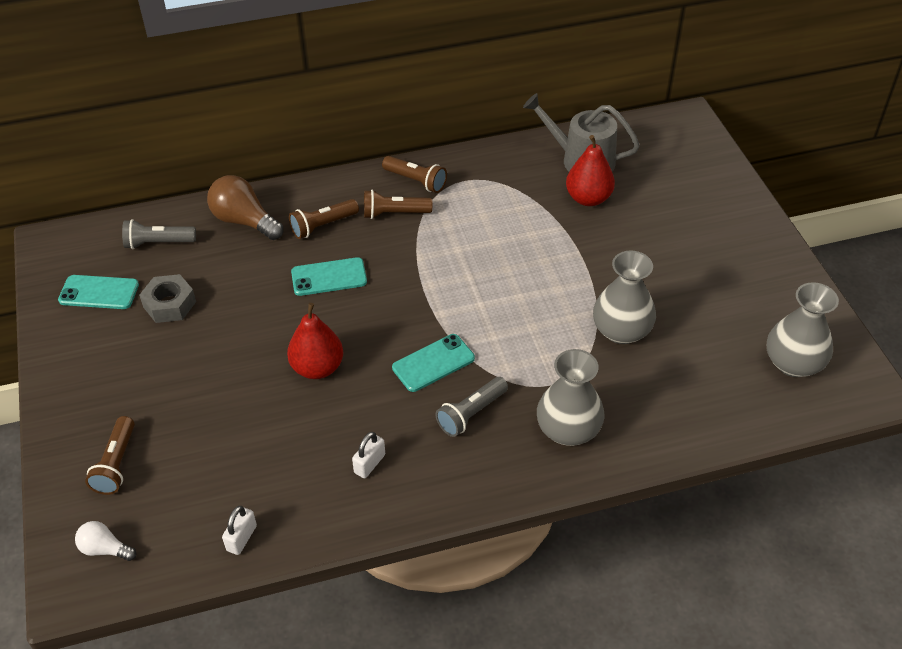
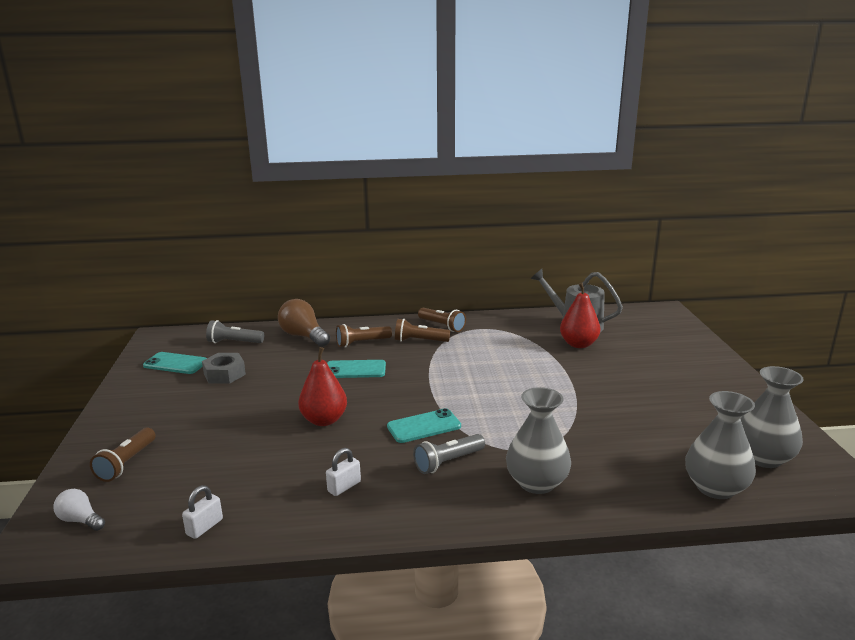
camera: 10 degrees right, 25 degrees down
(621, 331) = (597, 421): grey vase -> grey vase (715, 487)

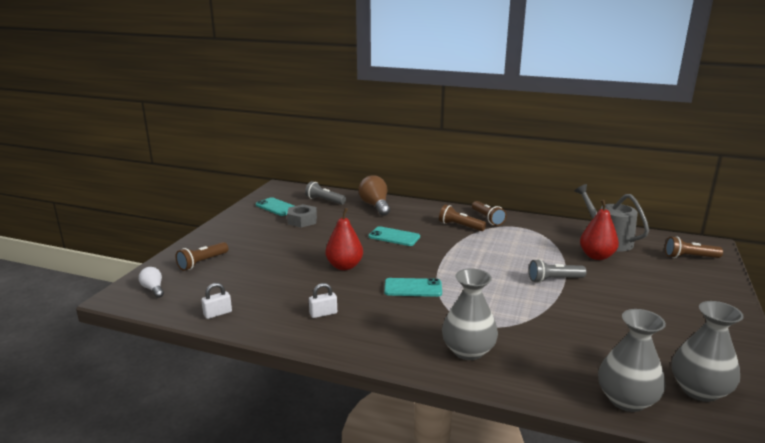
camera: 25 degrees right, 0 degrees up
(362, 343) = (414, 219): brown flashlight -> brown flashlight (689, 257)
(448, 462) = (410, 317): grey flashlight -> grey flashlight (554, 280)

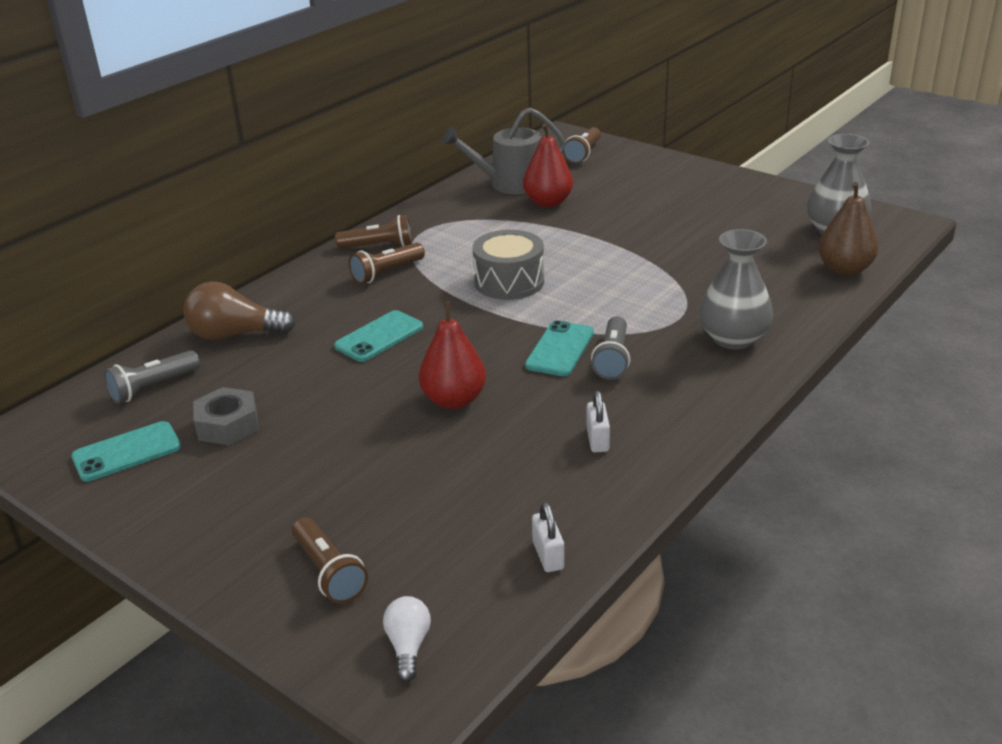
camera: 70 degrees left, 10 degrees up
(153, 289) = (408, 646): white light bulb -> white light bulb turned 105 degrees clockwise
(479, 260) = (509, 282): none -> grey drum
(554, 280) = (592, 244): grey flashlight -> grey flashlight (613, 359)
(626, 400) = (844, 269): grey vase -> brown pear

